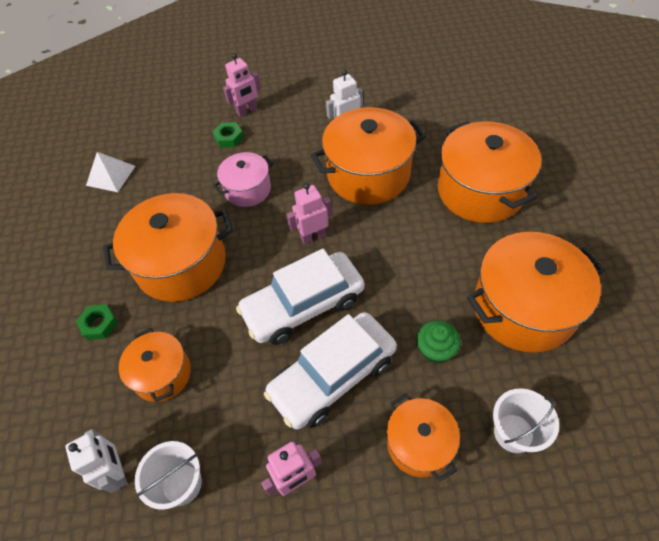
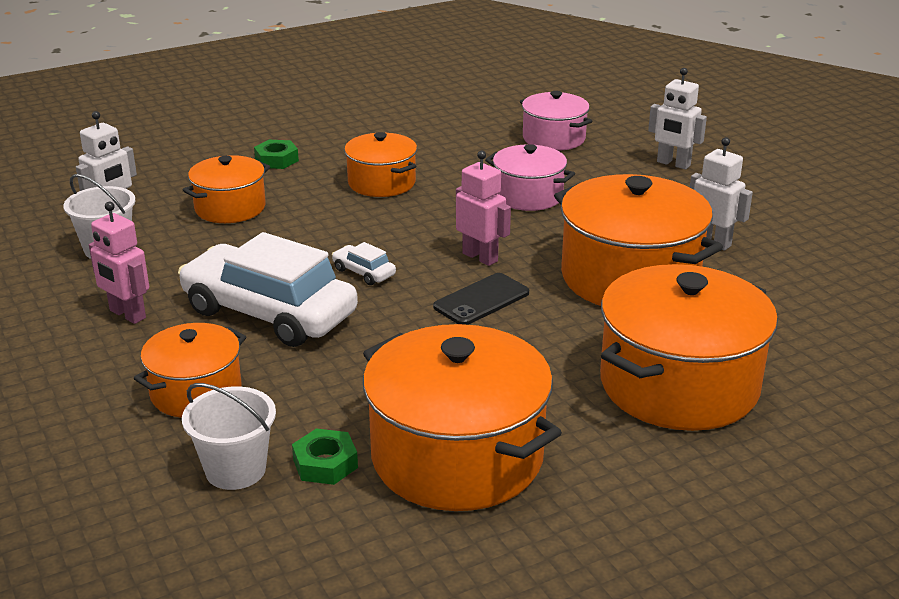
camera: 65 degrees right, 25 degrees down
(111, 175) = (485, 111): white pyramid -> none
(177, 153) = (554, 138): none -> pink pot
(181, 264) = (381, 183): orange pot -> orange pot, size x0.57
(229, 138) = (609, 163): green nut -> green nut (325, 463)
(247, 111) = (673, 164): pink robot -> white robot
(303, 306) = (363, 272): white car -> white car, size x0.40
(364, 250) = (481, 300): none -> black phone
(435, 350) = (343, 384): green cupcake -> none

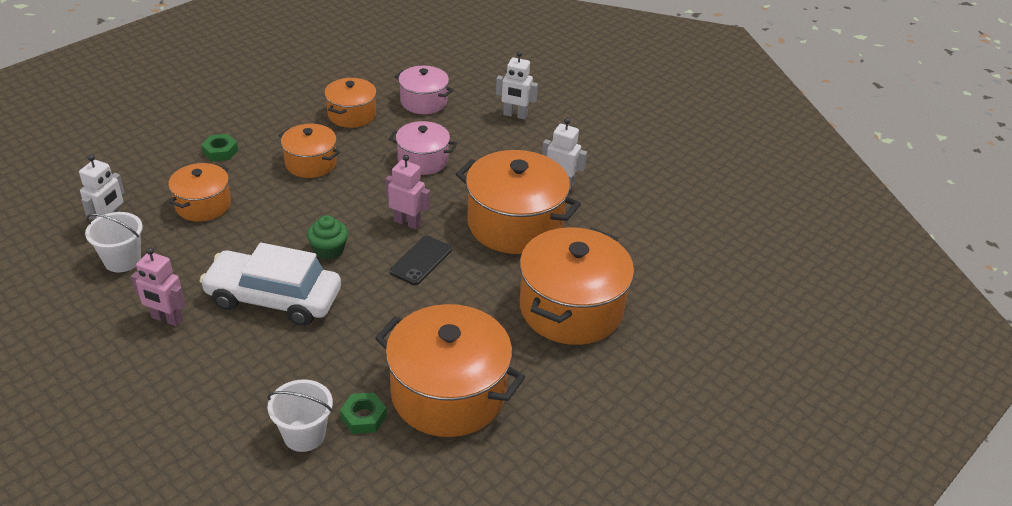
camera: 20 degrees left, 10 degrees up
(196, 392) = (249, 377): orange pot -> orange pot (352, 115)
(363, 272) = (329, 250): white car -> green cupcake

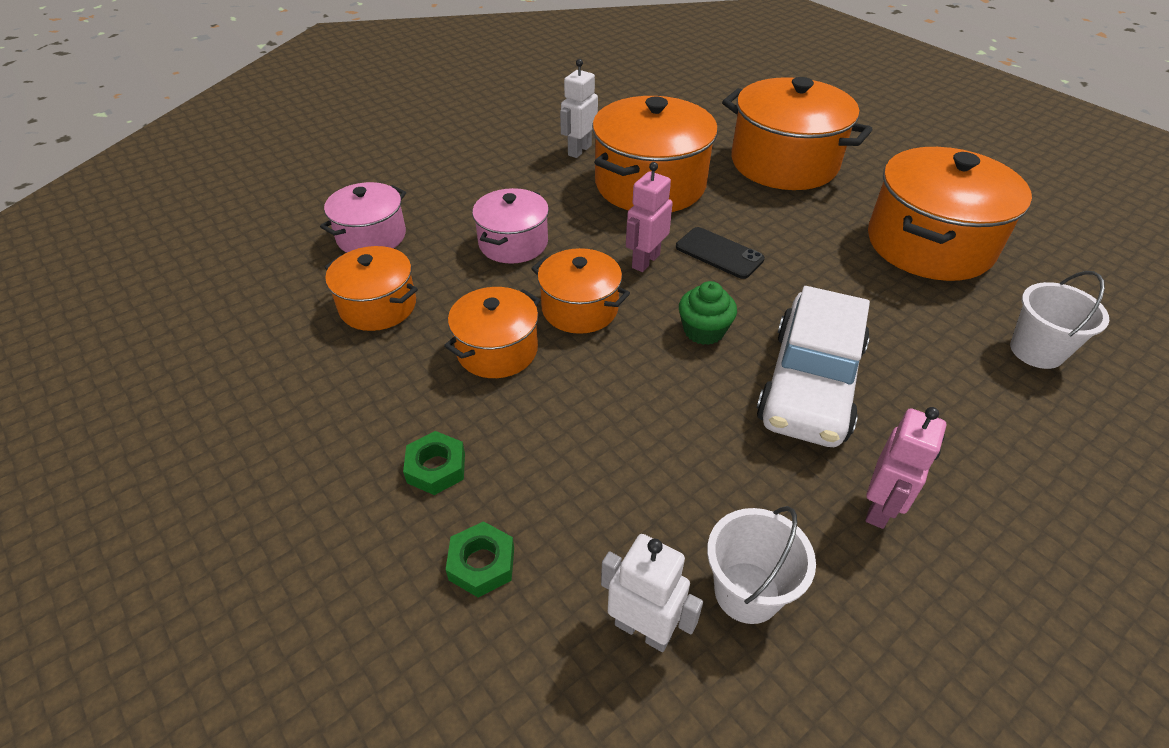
camera: 80 degrees left, 5 degrees up
(203, 205) = (592, 482): orange pot -> orange pot (579, 308)
(363, 417) = (988, 304): green nut -> green nut (481, 564)
(515, 115) = (433, 168): white robot -> none

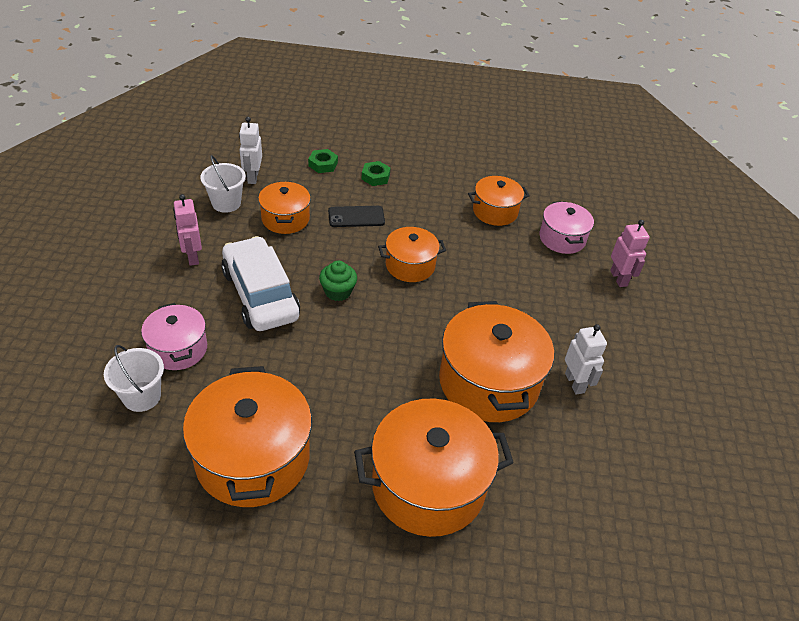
camera: 130 degrees right, 0 degrees up
(497, 350) = (417, 225): orange pot -> orange pot (285, 219)
(513, 243) = (494, 280): pink pot -> pink pot (178, 349)
(643, 630) = (253, 177): white robot -> white robot turned 105 degrees clockwise
(645, 261) = (415, 315): pink robot -> pink robot (619, 278)
(719, 253) = (381, 350): black phone -> black phone (356, 217)

